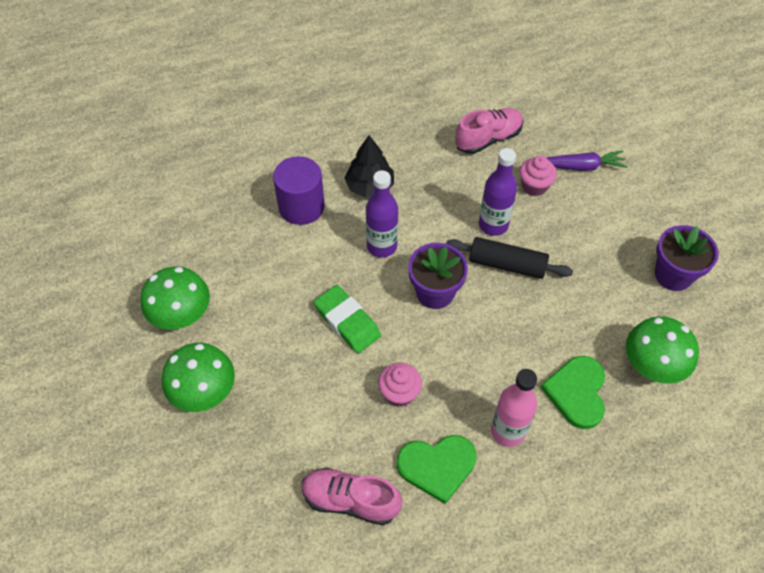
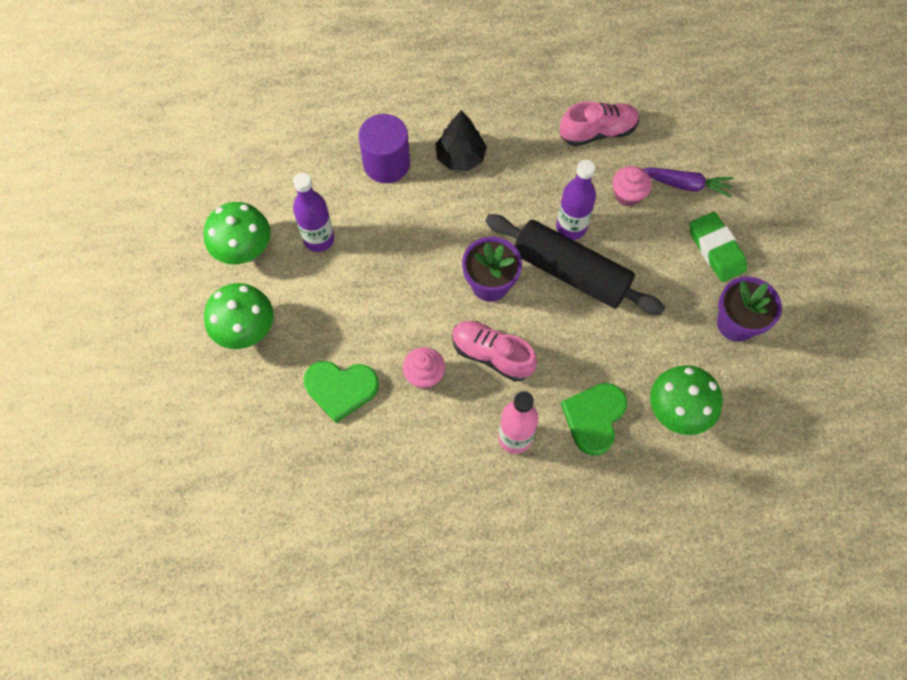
camera: 15 degrees right, 10 degrees up
(347, 322) = (396, 293): green eraser -> green eraser (716, 249)
(350, 500) = (349, 464): pink shoe -> pink shoe (492, 355)
(382, 246) = (453, 224): purple bottle -> purple bottle (319, 239)
(437, 466) = (437, 453): green heart -> green heart (340, 388)
(507, 265) = (570, 272): black rolling pin -> black rolling pin, size x1.52

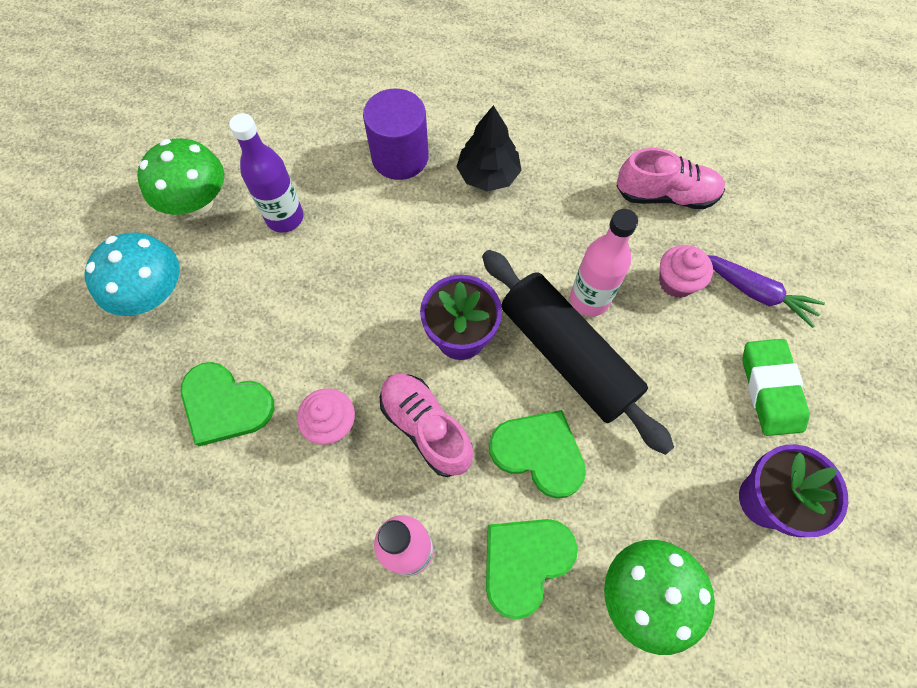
camera: 20 degrees right, 0 degrees up
(245, 329) = (153, 294): green mushroom -> turquoise mushroom
(571, 227) = (589, 299): purple bottle -> pink bottle
(576, 345) = (539, 453): none -> green heart

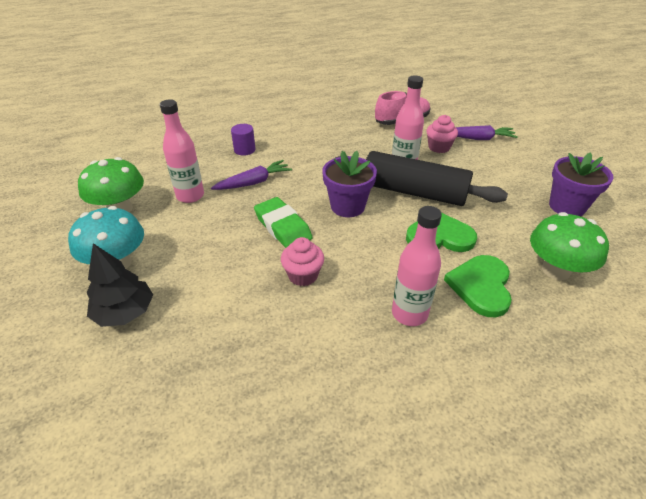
camera: 30 degrees left, 25 degrees down
(225, 405) = (218, 297): green heart -> none
(285, 218) = (190, 196): purple bottle -> pink bottle
(373, 230) = (253, 182): none -> purple carrot
(400, 157) = (244, 150): purple cylinder -> purple cylinder, size x0.56
(426, 428) = (364, 252): pink shoe -> none
(488, 175) = (303, 141): black tree -> black tree (125, 312)
(770, 389) = (522, 167): green eraser -> green eraser (283, 227)

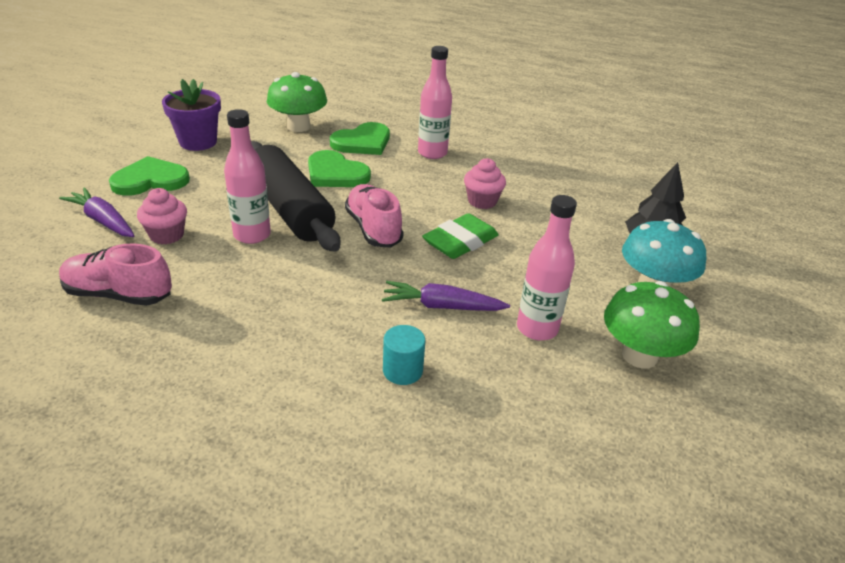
camera: 145 degrees left, 5 degrees down
(244, 150) = (402, 370): purple cylinder -> turquoise cylinder
(283, 227) = (460, 242): green eraser -> green eraser turned 45 degrees clockwise
(347, 206) = (373, 229): purple flower pot -> pink shoe
(516, 167) = (150, 180): none -> green heart

